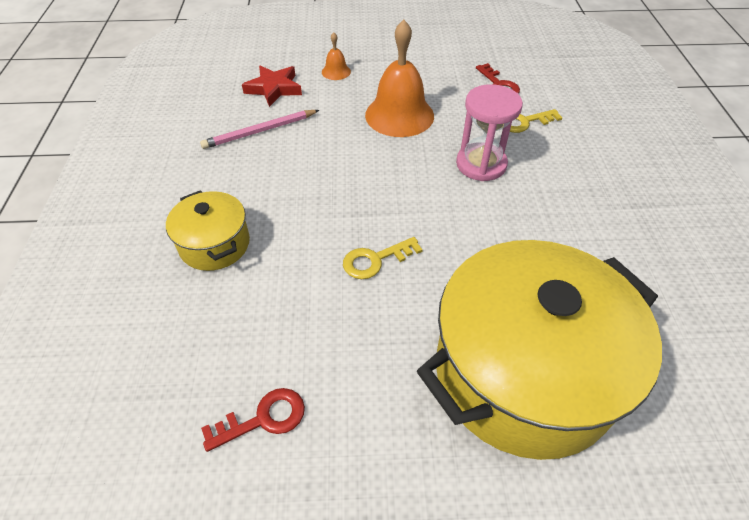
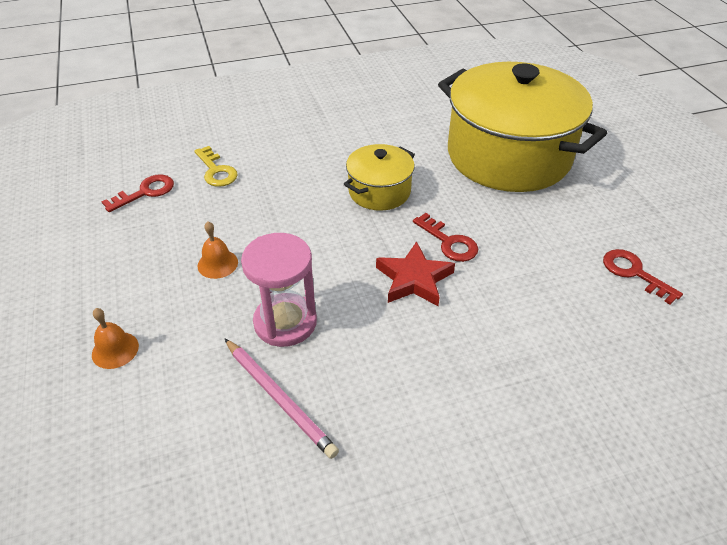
camera: 105 degrees left, 5 degrees down
(215, 244) = (493, 371): yellow pot -> yellow pot (379, 191)
(274, 88) = (166, 417): red star -> red star (414, 279)
(376, 260) = (449, 242): yellow key -> red key
(399, 115) = (217, 264): orange bell -> orange bell, size x0.46
(481, 164) = (293, 193): pink hourglass -> pink hourglass (285, 322)

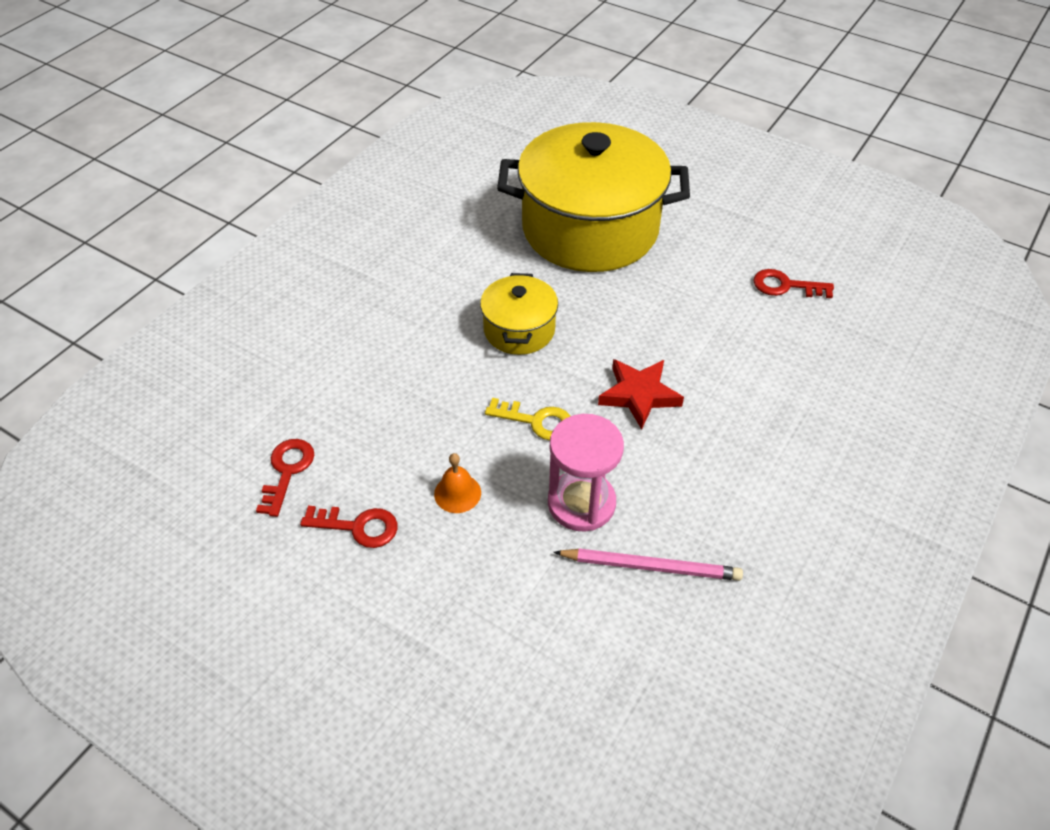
camera: 40 degrees left, 5 degrees up
(115, 350) = (466, 633): orange bell -> none
(216, 171) = (334, 402): yellow key -> yellow key (536, 421)
(449, 242) = (629, 343): red key -> red key (357, 527)

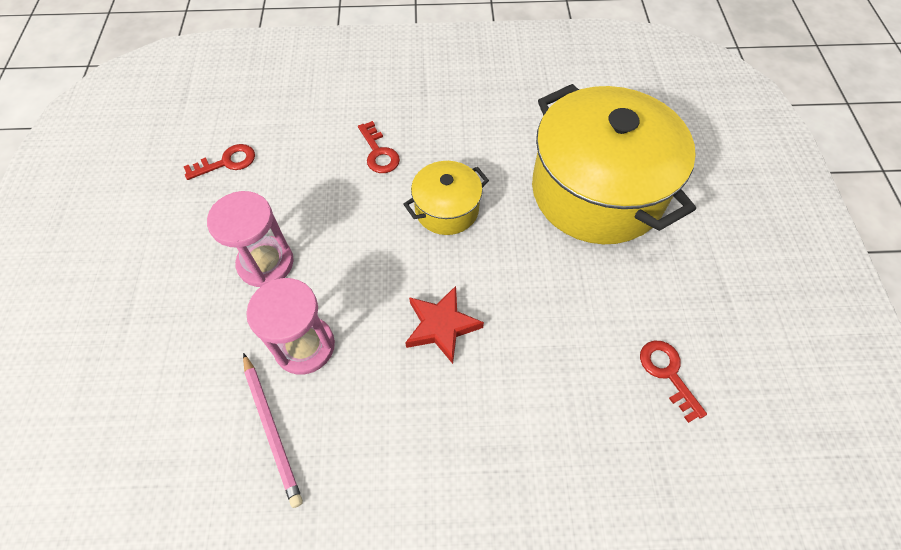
camera: 55 degrees right, 10 degrees up
(357, 527) = (204, 225): red key -> red key (378, 152)
(457, 493) = (266, 263): orange bell -> pink hourglass
(536, 421) = (364, 272): yellow key -> none

